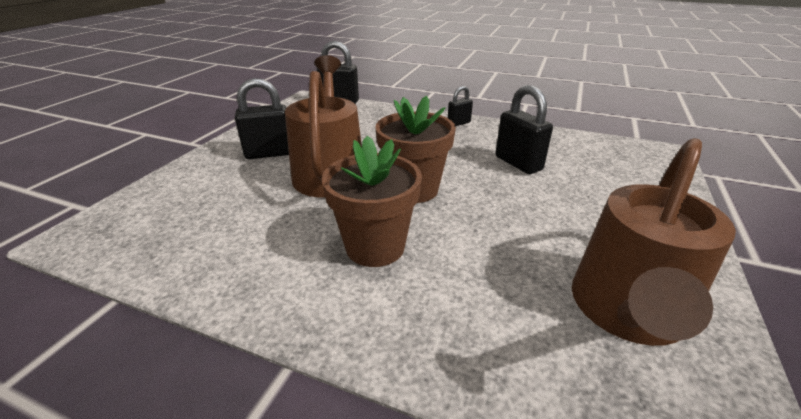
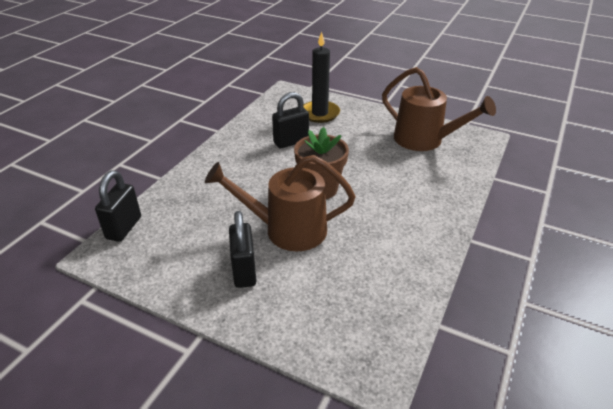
camera: 85 degrees left, 5 degrees up
(375, 247) = (384, 208): brown flower pot -> none
(458, 123) = (214, 157): black padlock -> none
(618, 182) = (320, 113): none -> black candle

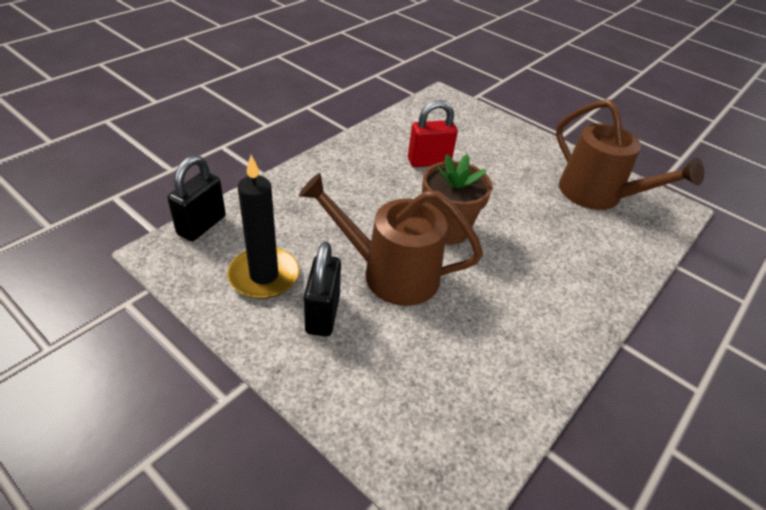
camera: 10 degrees right, 5 degrees up
(291, 142) = (429, 161): black padlock -> red padlock
(320, 113) = (475, 133): black candle -> black candle (264, 276)

